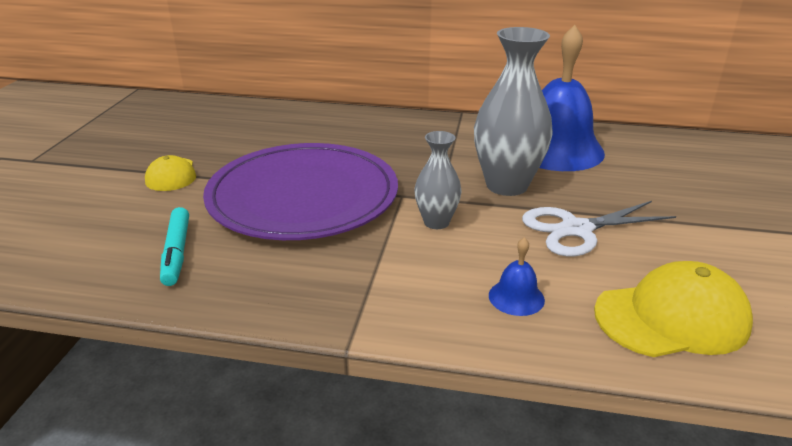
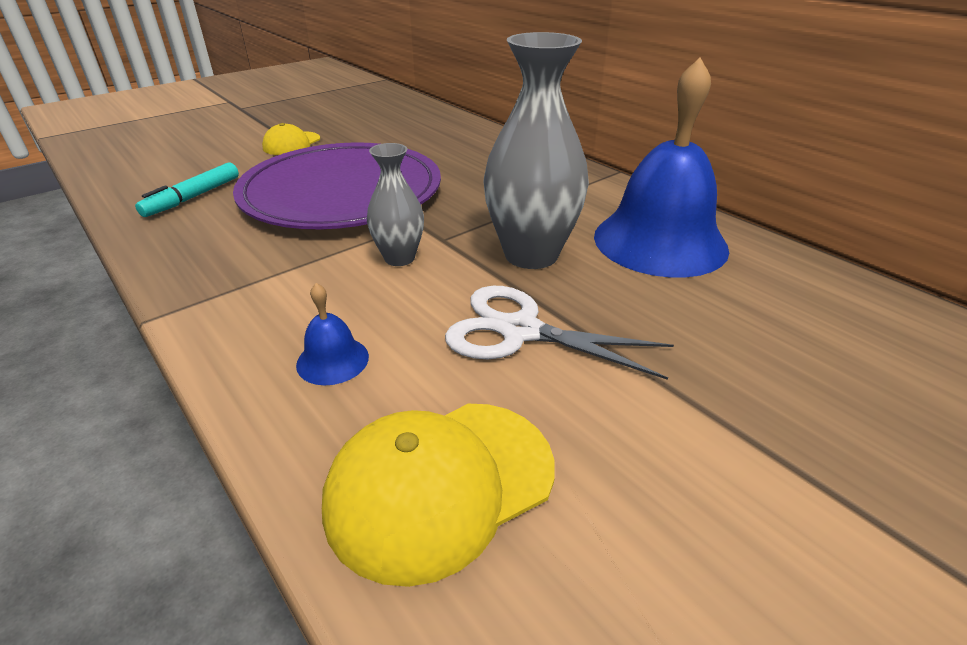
camera: 40 degrees right, 5 degrees up
(671, 317) = (440, 485): yellow cap -> yellow cap turned 120 degrees clockwise

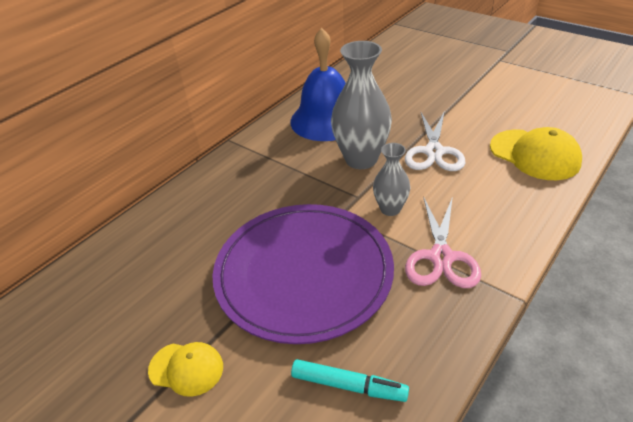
camera: 100 degrees left, 5 degrees up
(277, 277) = (441, 257): none -> pink scissors
(332, 360) = (495, 204): blue bell -> none

